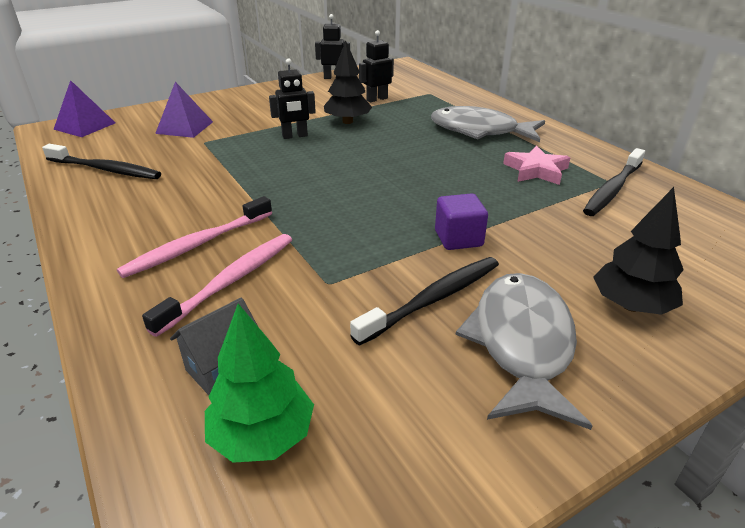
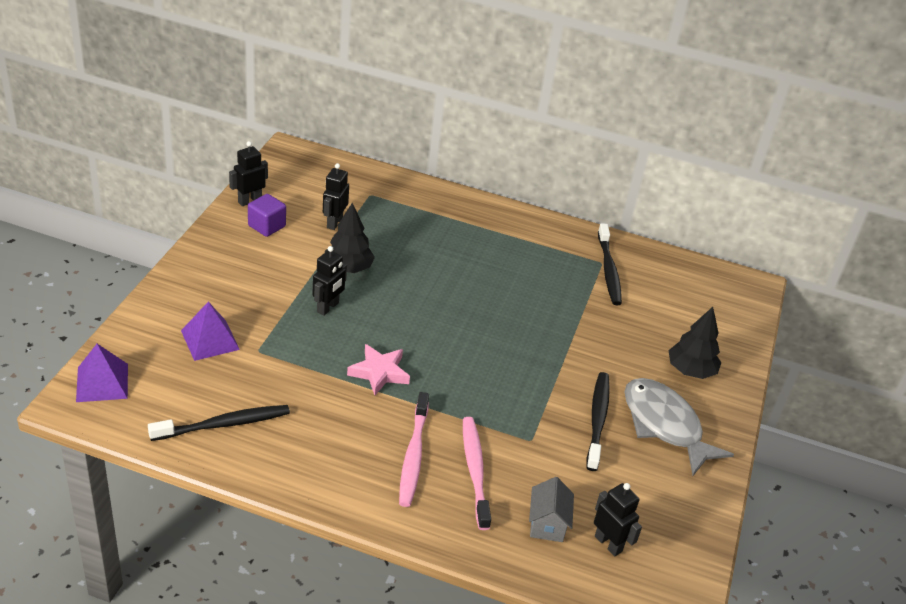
camera: 45 degrees left, 5 degrees up
(262, 435) = (608, 544): green tree -> black robot
(458, 238) = (564, 364): purple cube -> purple cube (267, 226)
(479, 131) = (466, 237): grey fish -> none
(536, 170) = (547, 270): pink star -> pink star (379, 372)

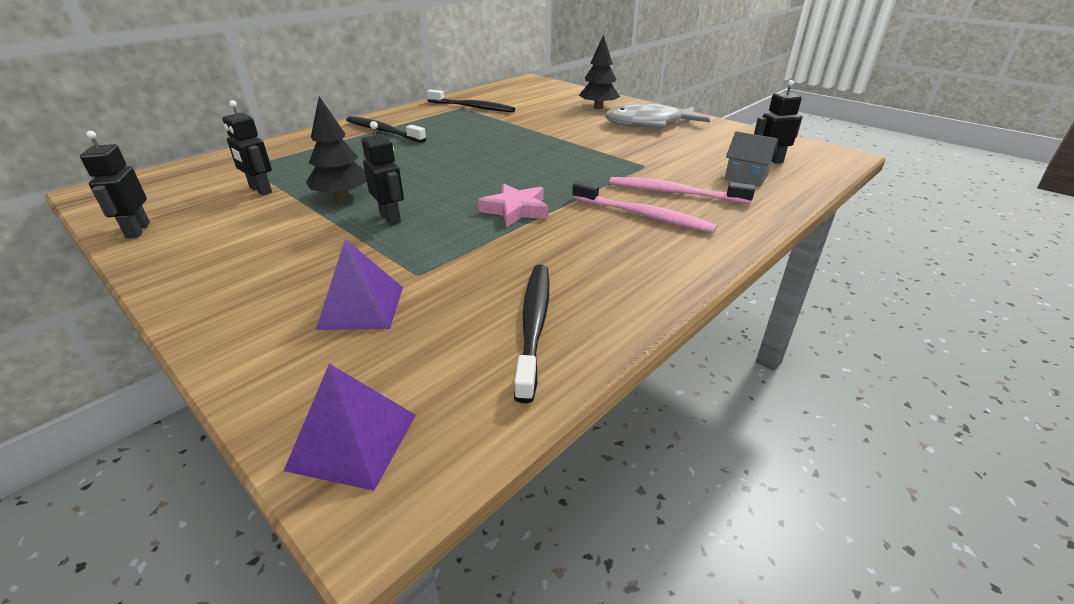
camera: 60 degrees left, 5 degrees down
(267, 226) = (203, 228): purple cube -> none
(597, 420) = (633, 140): black toothbrush -> black toothbrush (383, 131)

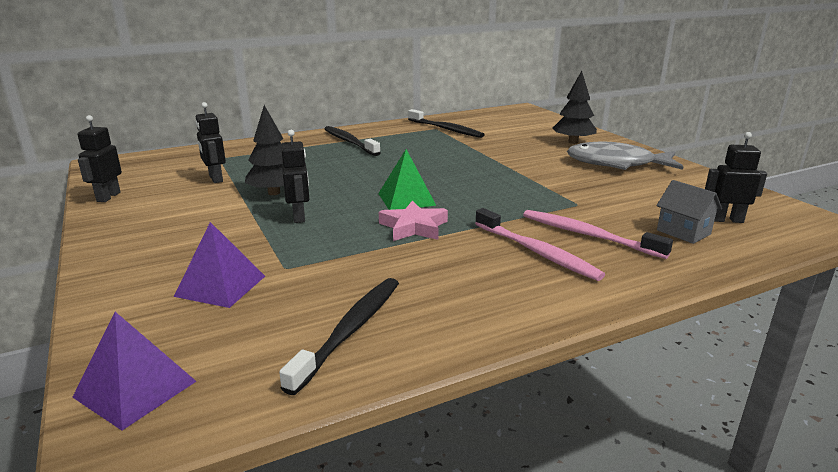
camera: 20 degrees right, 10 degrees down
(487, 183) = (406, 199): none -> green pyramid

